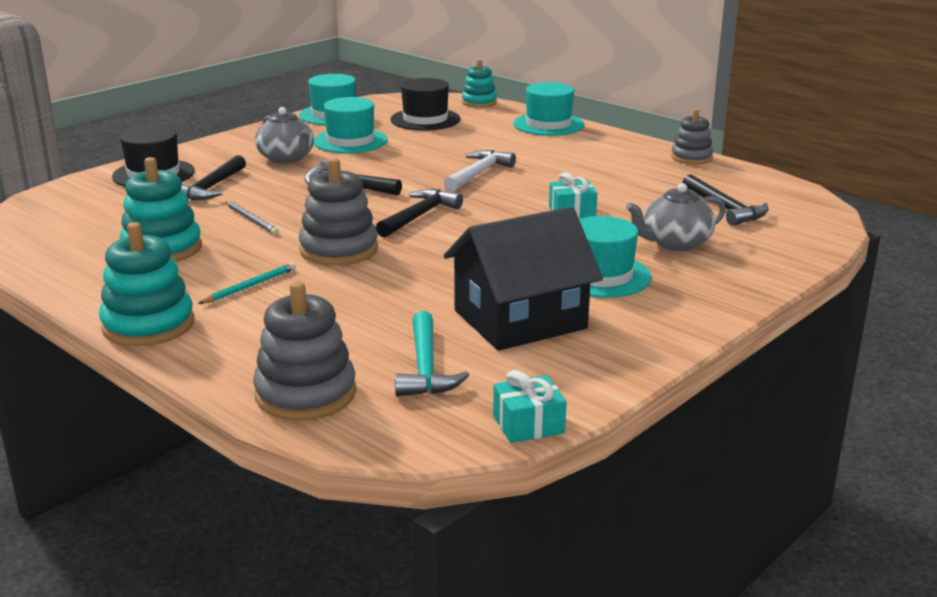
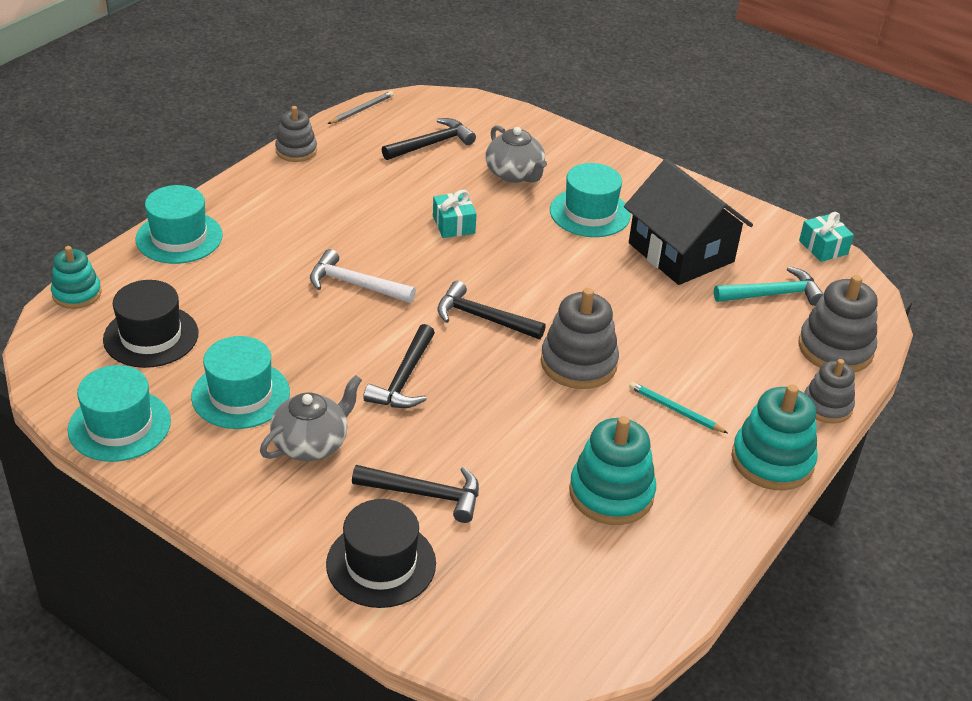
camera: 100 degrees left, 15 degrees up
(208, 370) = (827, 406): none -> grey stacking toy
(251, 220) = (517, 438): grey pencil -> grey pencil (361, 110)

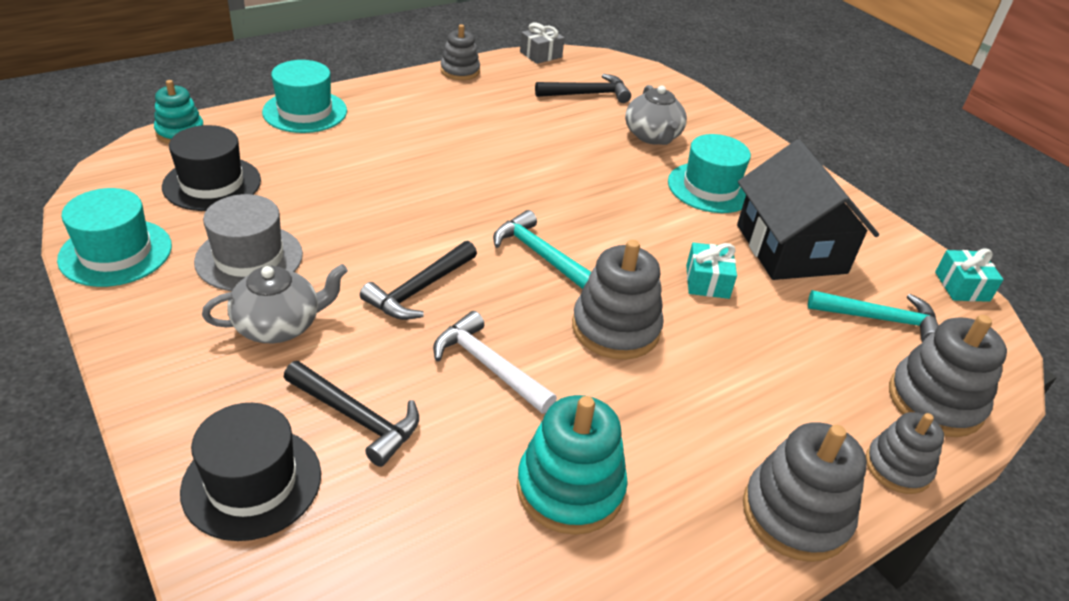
camera: 20 degrees right, 0 degrees up
(241, 394) = (249, 258): turquoise hat -> grey hat
(355, 284) = (433, 190): white hammer -> white hammer (488, 365)
(361, 110) = (541, 54): grey pencil -> grey gift
(453, 225) = (565, 164): turquoise gift -> turquoise gift (707, 281)
(482, 318) = (539, 254): black hammer -> turquoise hammer
(675, 410) = (701, 413): turquoise pencil -> none
(772, 460) = (795, 514): turquoise stacking toy -> grey stacking toy

